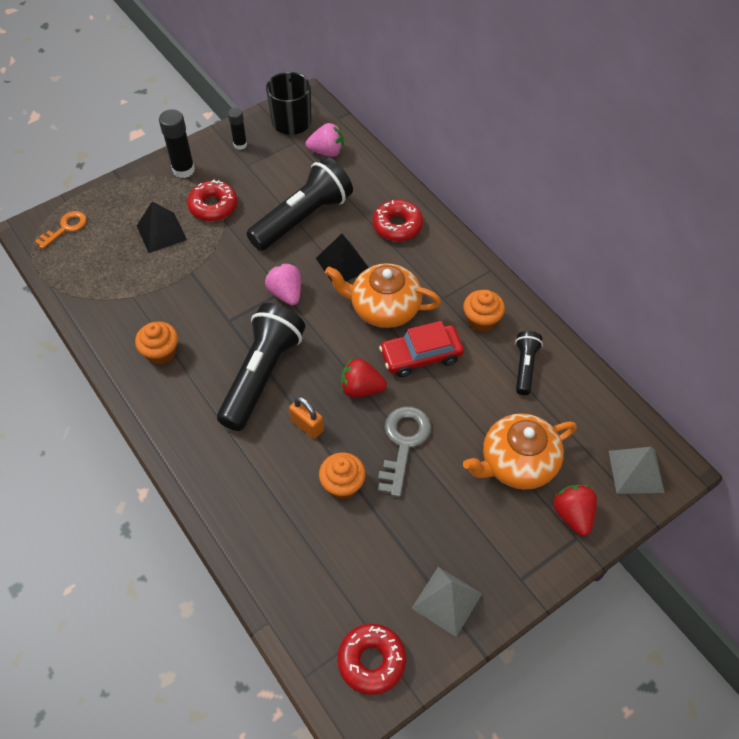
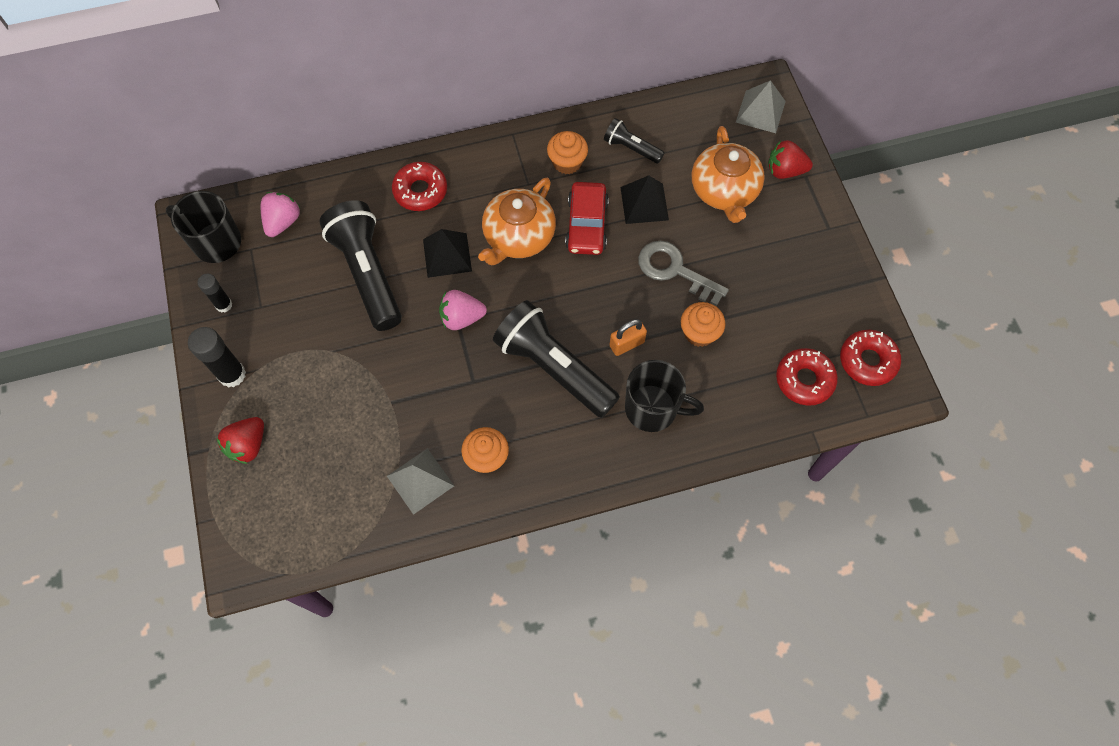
camera: 70 degrees left, 10 degrees up
(65, 228) = (259, 526): orange key -> none
(161, 232) = (318, 420): black pyramid -> black pyramid (644, 203)
(213, 206) = (305, 357): red donut -> red donut (804, 380)
(247, 466) = (652, 409): none -> black mug
(361, 388) = (603, 286): red strawberry -> red strawberry (248, 445)
(446, 601) = (832, 288): grey pyramid -> grey pyramid (420, 481)

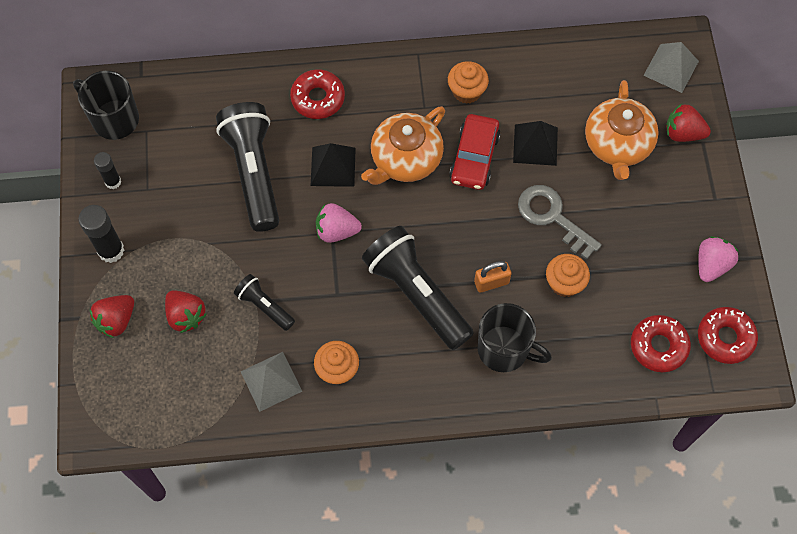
camera: 10 degrees right, 0 degrees up
(283, 222) = (180, 109): pink strawberry -> pink strawberry (711, 265)
(321, 428) = (186, 316): none -> red strawberry
(631, 148) = (533, 86): black flashlight -> black flashlight (264, 306)

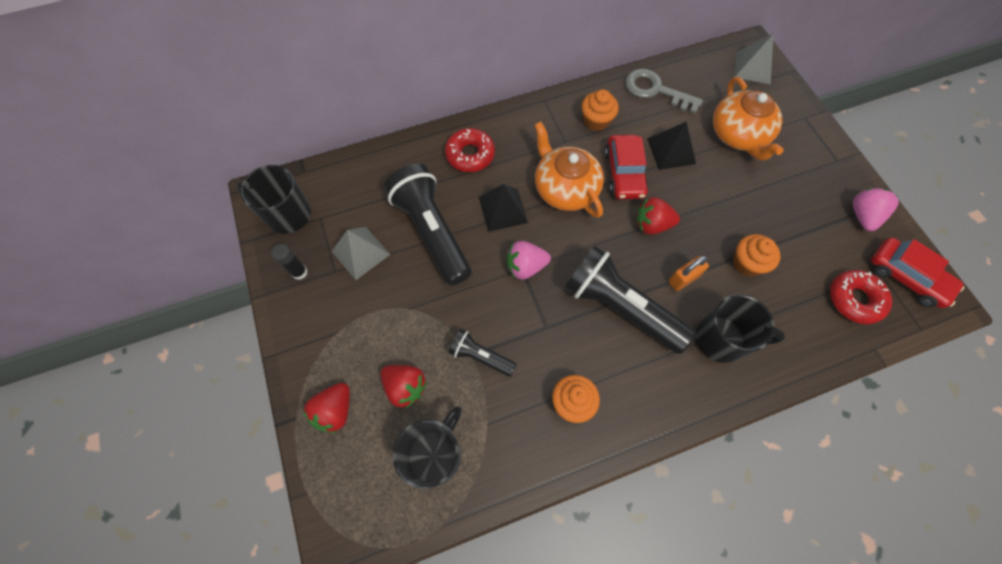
camera: 15 degrees left, 0 degrees up
(111, 250) = (313, 339): black glue stick -> none
(196, 381) = (435, 454): none -> black mug
(271, 381) = (511, 433): grey pyramid -> grey pyramid (360, 253)
(405, 159) = (565, 188): orange teapot -> orange teapot turned 120 degrees clockwise
(553, 217) = (712, 208): grey key -> grey key (656, 91)
(683, 133) = (786, 114): red strawberry -> red strawberry (652, 225)
(725, 338) = (906, 277): red donut -> red car

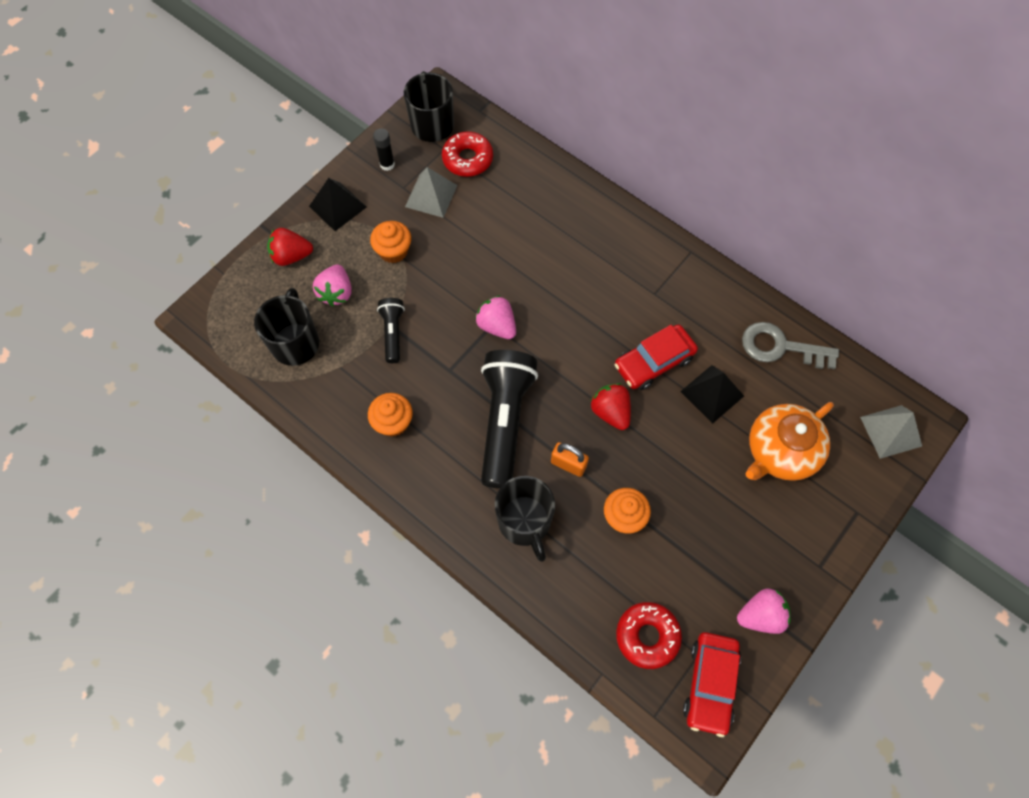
camera: 60 degrees right, 0 degrees up
(405, 387) = (336, 293): red strawberry -> pink strawberry
(432, 232) = (484, 236): black flashlight -> none
(435, 454) = (295, 343): black mug -> black mug turned 90 degrees counterclockwise
(470, 155) = (583, 223): red donut -> red donut (467, 159)
(503, 209) = (543, 279): black pyramid -> black pyramid (337, 206)
(565, 188) = (600, 318): orange teapot -> none
(596, 121) = (700, 309): orange cupcake -> orange cupcake (393, 251)
(656, 91) = (781, 347): grey key -> grey key turned 75 degrees counterclockwise

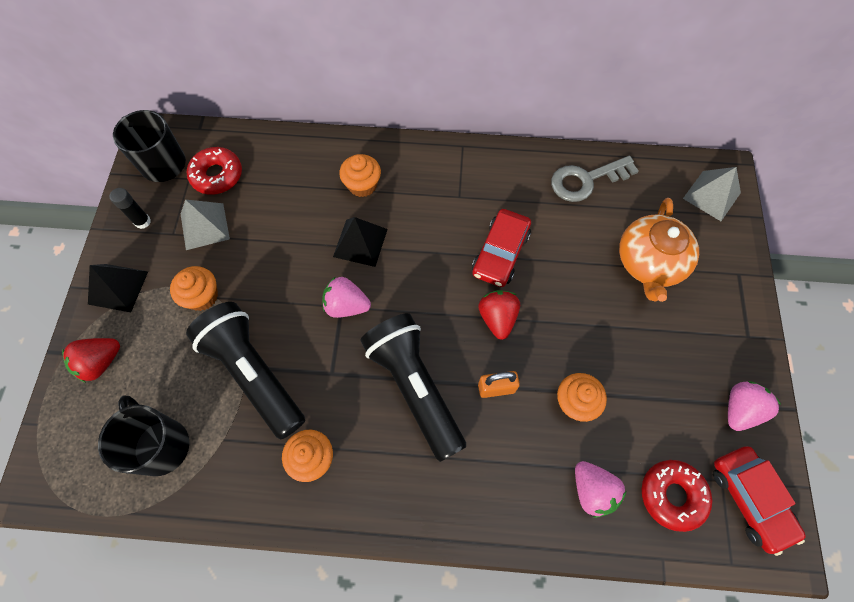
camera: 35 degrees left, 0 degrees up
(336, 293) = (171, 370): pink strawberry -> pink strawberry (592, 490)
(393, 333) = (254, 373): black flashlight -> black flashlight, size x1.99
(525, 522) = (498, 468): black mug -> none
(579, 235) = (362, 185): none -> orange cupcake
(610, 412) = (497, 318): red strawberry -> red strawberry turned 60 degrees clockwise
(712, 393) = (564, 250): black pyramid -> black pyramid (360, 242)

